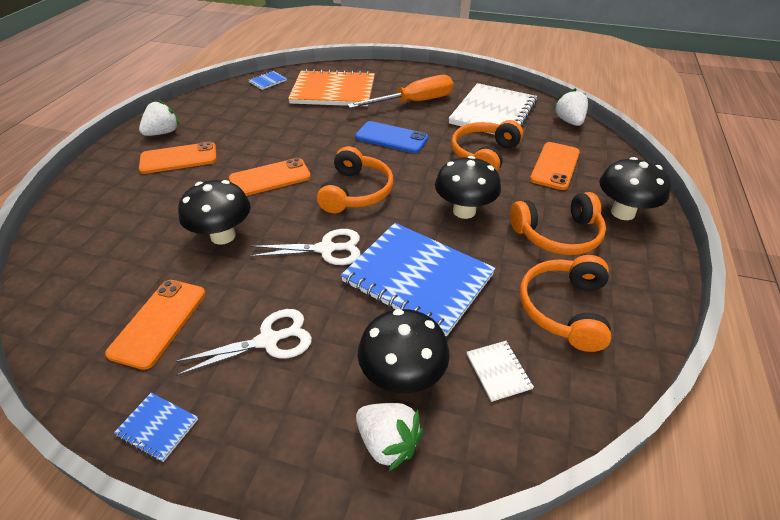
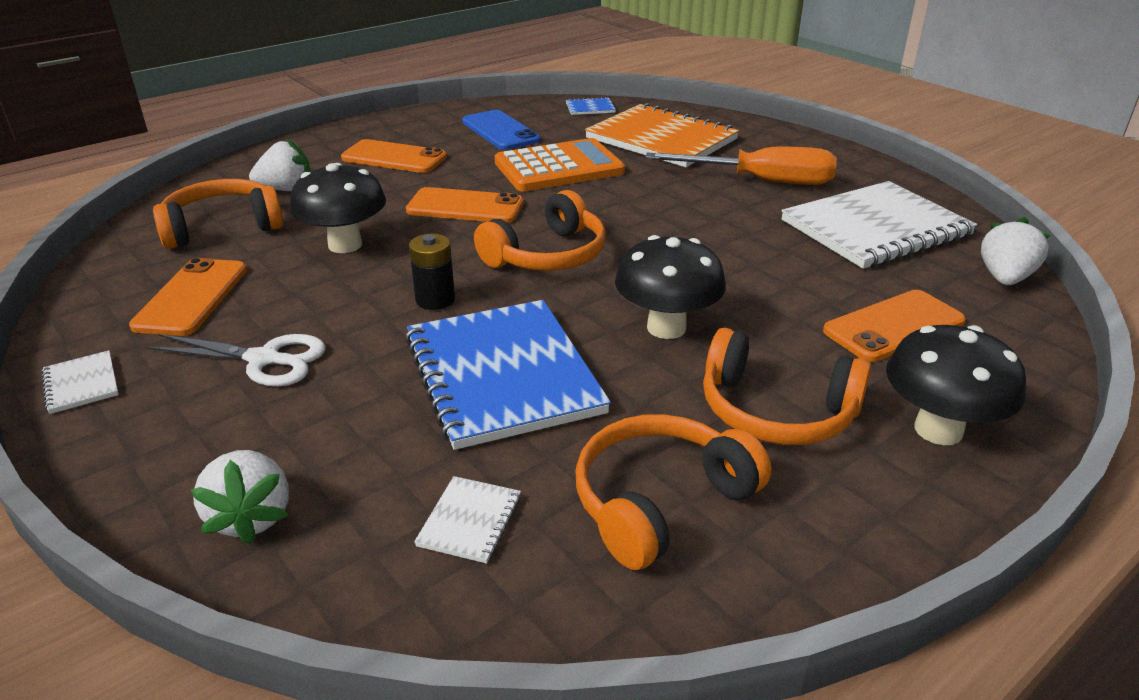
camera: 35 degrees right, 10 degrees down
(157, 427) = (81, 384): blue notebook -> white notebook
(159, 322) = (191, 297): orange phone -> orange phone turned 45 degrees counterclockwise
(163, 133) = (409, 129): white strawberry -> white strawberry (286, 190)
(296, 130) = (559, 167): none -> orange calculator
(326, 249) = (435, 300): white scissors -> black battery
(391, 138) = (673, 212): blue phone -> blue phone (500, 131)
(402, 376) = (351, 464): black mushroom -> none
(484, 155) = (788, 274): orange headphones -> orange headphones (222, 227)

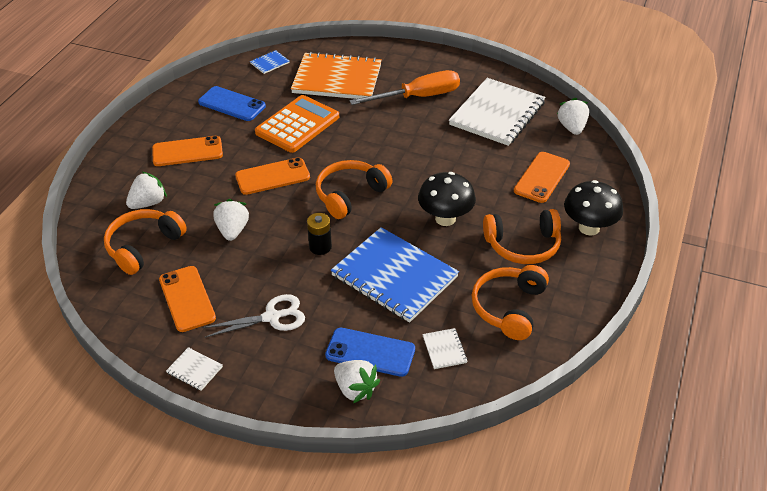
camera: 30 degrees left, 10 degrees up
(342, 469) = (370, 352): none -> blue phone
(345, 245) = (232, 230): black mushroom -> white strawberry
(547, 255) = (350, 195): orange headphones -> orange headphones turned 150 degrees counterclockwise

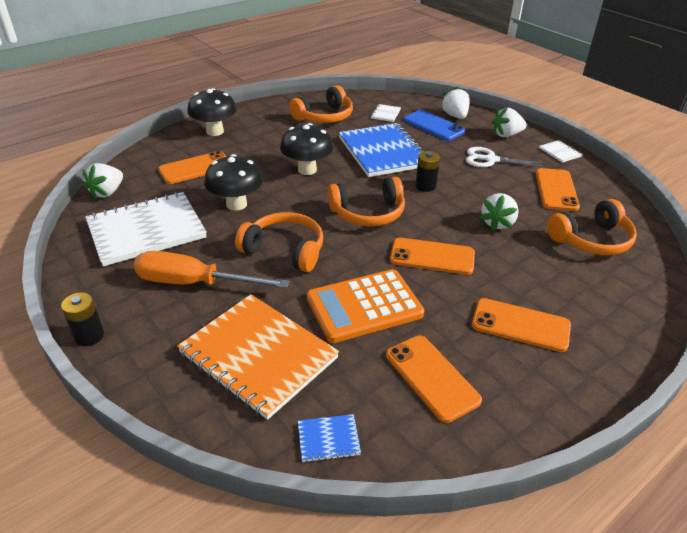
camera: 150 degrees left, 5 degrees down
(148, 203) = (582, 279): white strawberry -> white strawberry (506, 135)
(232, 104) = (431, 377): blue phone -> orange phone
(438, 54) = (89, 336): none -> black battery
(462, 159) = (236, 204): none -> black mushroom
(523, 245) = (273, 138): orange headphones -> orange headphones (285, 250)

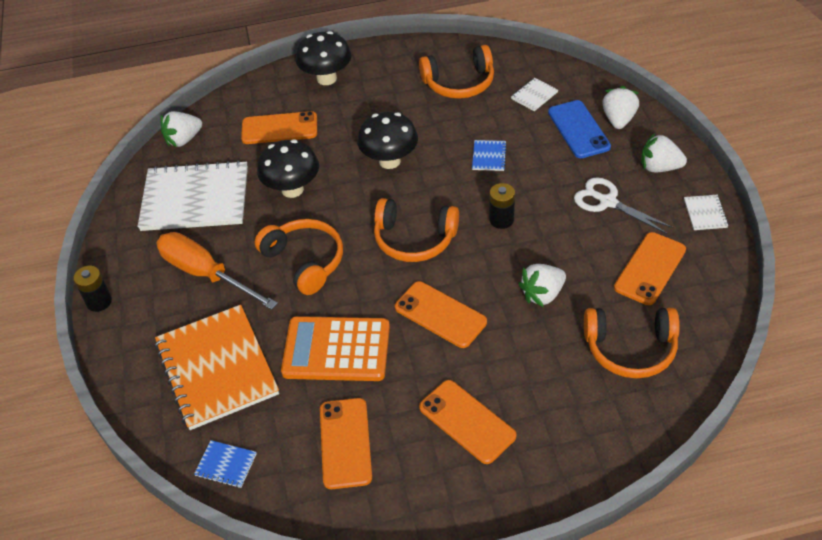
camera: 30 degrees right, 10 degrees up
(383, 152) = (489, 156): blue notebook -> blue notebook, size x0.40

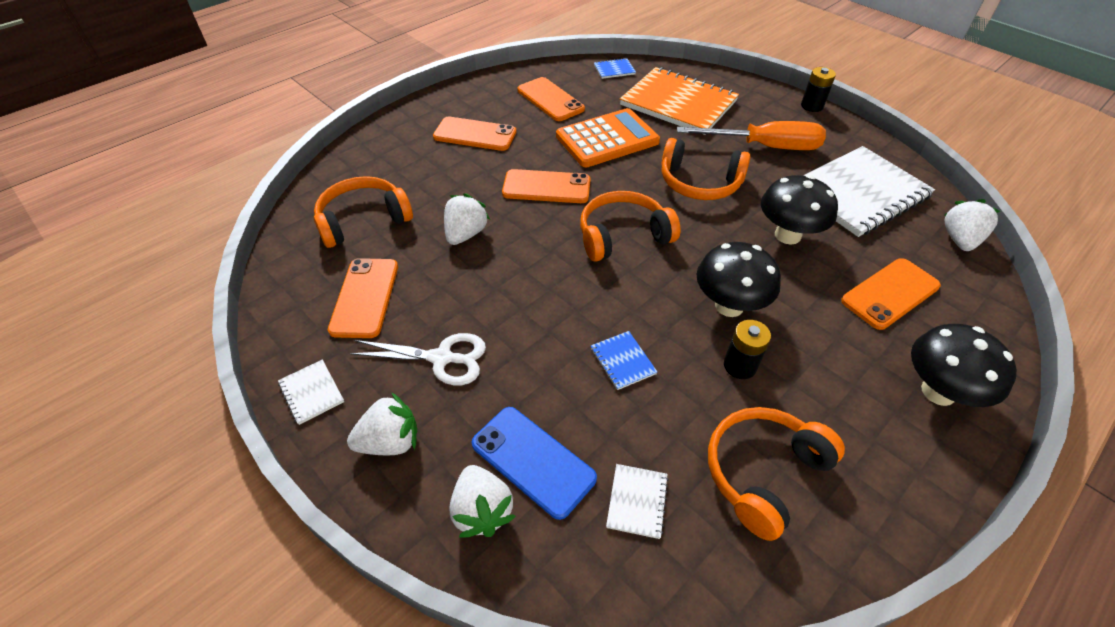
camera: 145 degrees right, 0 degrees up
(501, 220) = (551, 288): black battery -> black battery (740, 366)

